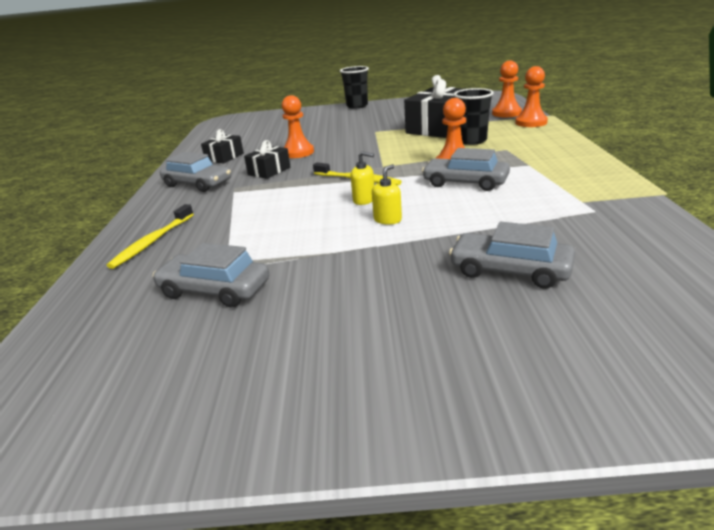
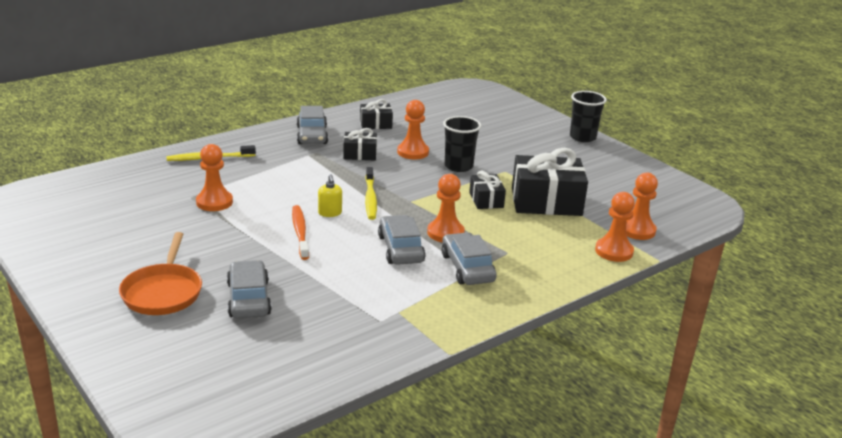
camera: 50 degrees right, 0 degrees up
(214, 290) = (163, 203): grey car -> grey car (467, 268)
(261, 255) = (214, 202): none -> orange pawn
(387, 220) = (300, 232): yellow soap dispenser -> orange toothbrush
(414, 143) = (486, 200): none -> black gift
(451, 329) = (163, 292): none -> orange pan
(472, 141) = (519, 229): black cup -> black cup (458, 166)

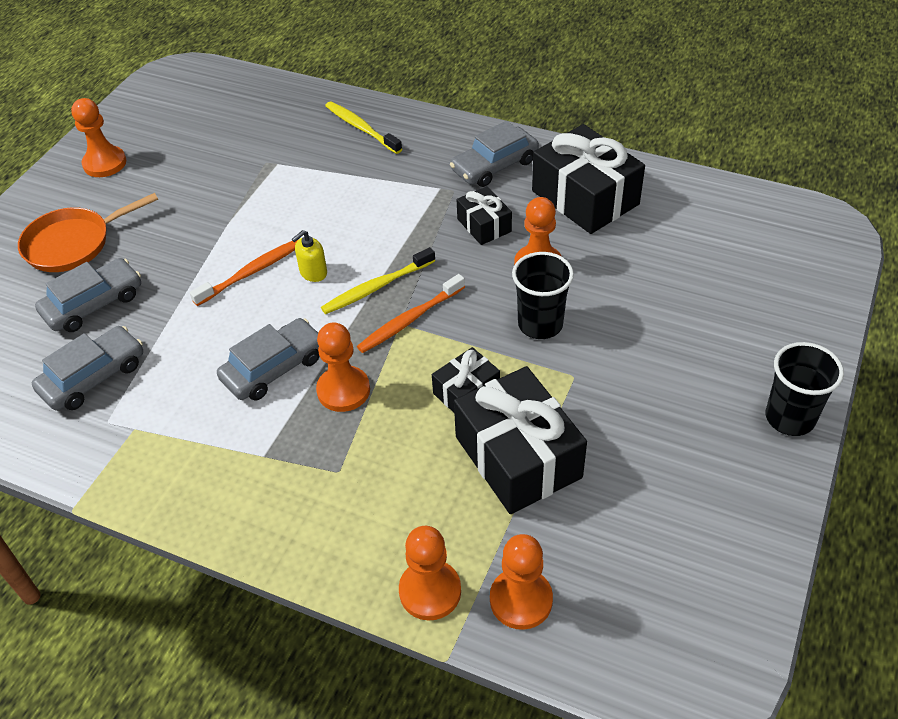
camera: 65 degrees right, 20 degrees up
(214, 202) = (268, 182): orange pawn -> orange pawn (105, 163)
(375, 124) = (585, 198): black gift -> black gift, size x1.91
(411, 197) = (410, 319): none -> orange toothbrush
(467, 268) = (271, 447): grey car -> grey car (93, 377)

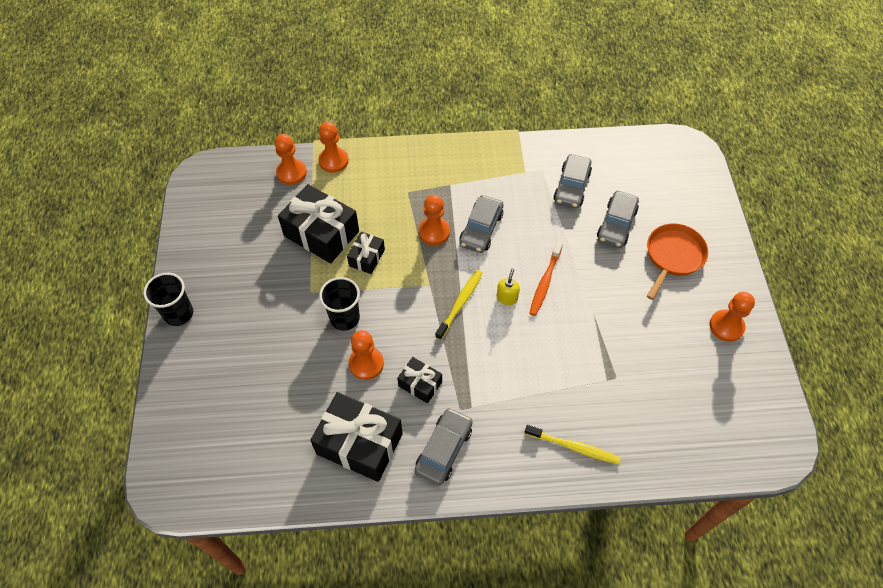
camera: 150 degrees right, 10 degrees up
(410, 319) = (425, 289): orange toothbrush -> none

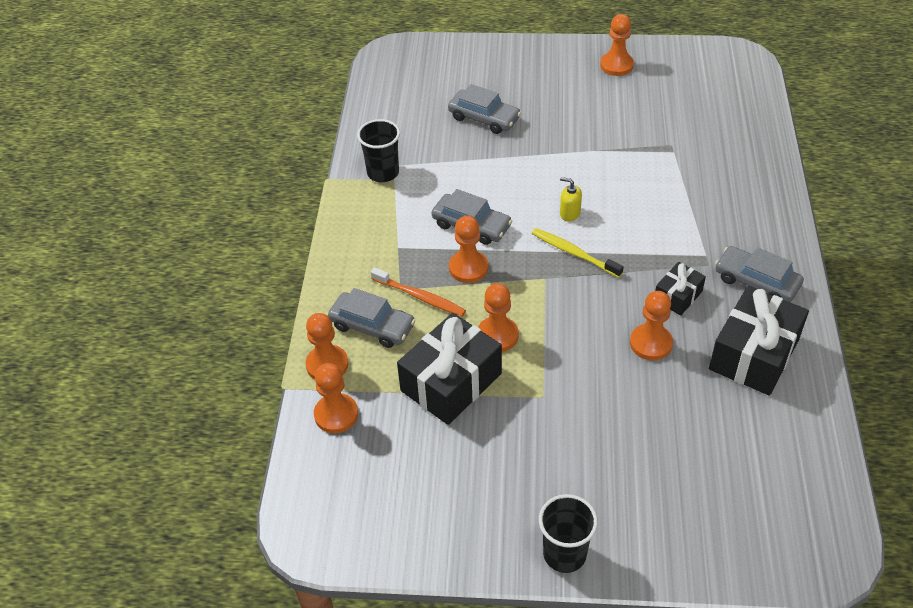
camera: 80 degrees left, 10 degrees down
(345, 318) = (586, 362): black cup -> black cup (383, 173)
(367, 258) = (497, 335): black gift -> orange pawn
(545, 282) = (552, 181): orange toothbrush -> orange toothbrush (419, 297)
(571, 187) = (425, 144): grey car -> grey car (372, 326)
(573, 447) = (748, 184): yellow toothbrush -> none
(673, 256) = (531, 85): orange pan -> none

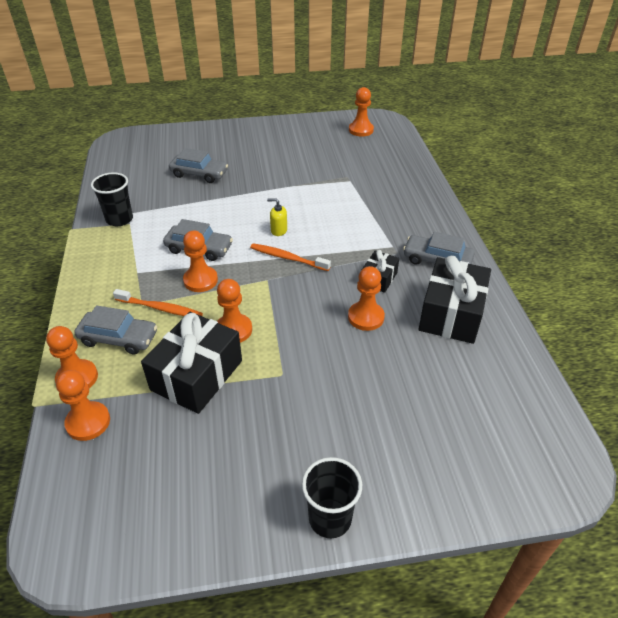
camera: 15 degrees left, 5 degrees down
(574, 253) = (288, 258): yellow toothbrush -> orange toothbrush
(616, 65) = (295, 132): orange pawn -> orange pawn (361, 130)

